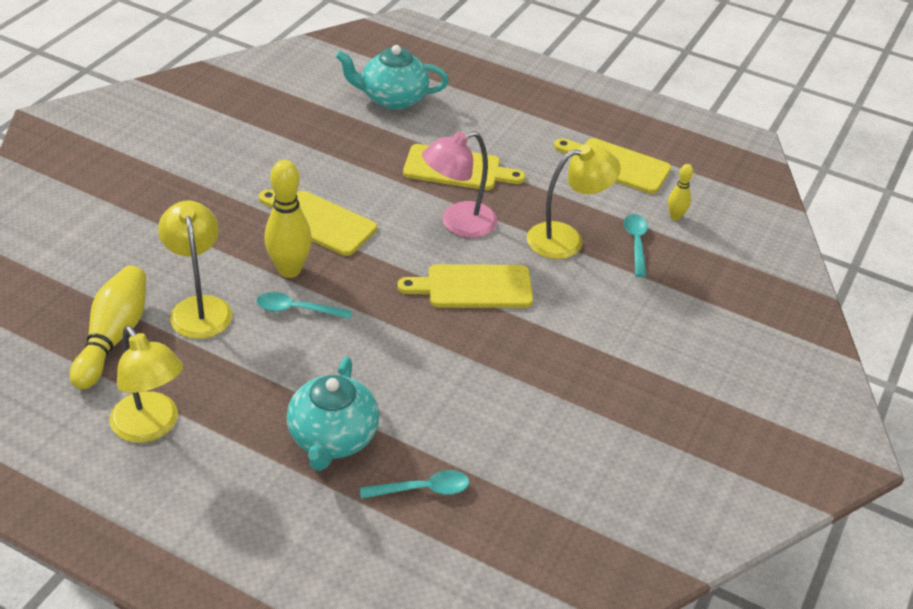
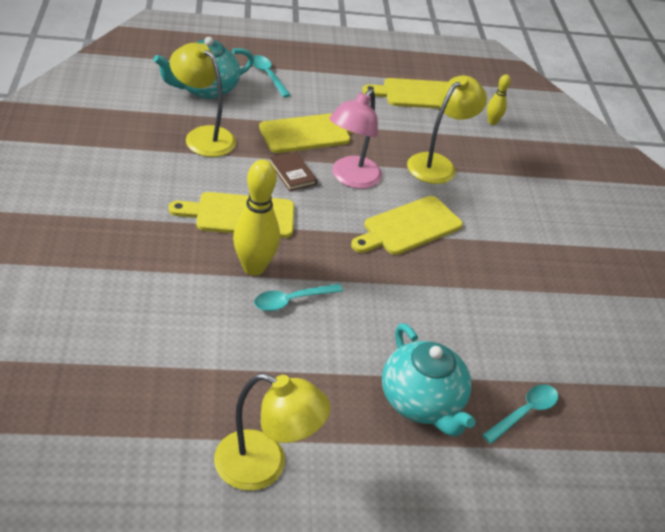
camera: 35 degrees left, 0 degrees up
(113, 337) = (151, 395): yellow bowling pin -> none
(199, 307) = (206, 333): yellow lamp -> yellow lamp (203, 136)
(404, 200) = (292, 173): none -> brown book
(636, 243) = (485, 151): turquoise spoon -> turquoise spoon (268, 75)

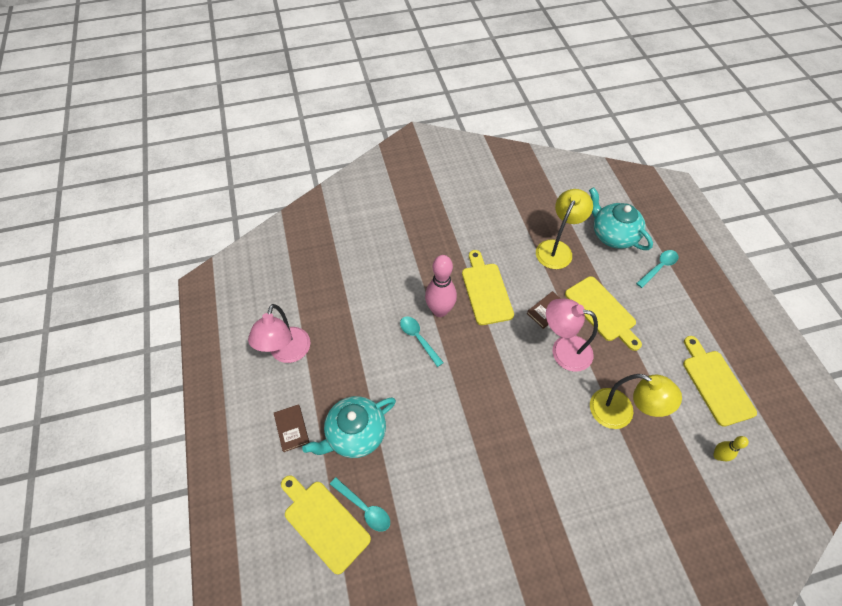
camera: 85 degrees right, 15 degrees up
(254, 267) = (440, 310): yellow bowling pin -> pink bowling pin
(264, 466) = (287, 353): yellow lamp -> pink lamp
(399, 479) = (291, 428): none -> brown book
(409, 227) = (527, 401): yellow cutting board -> yellow cutting board (324, 522)

